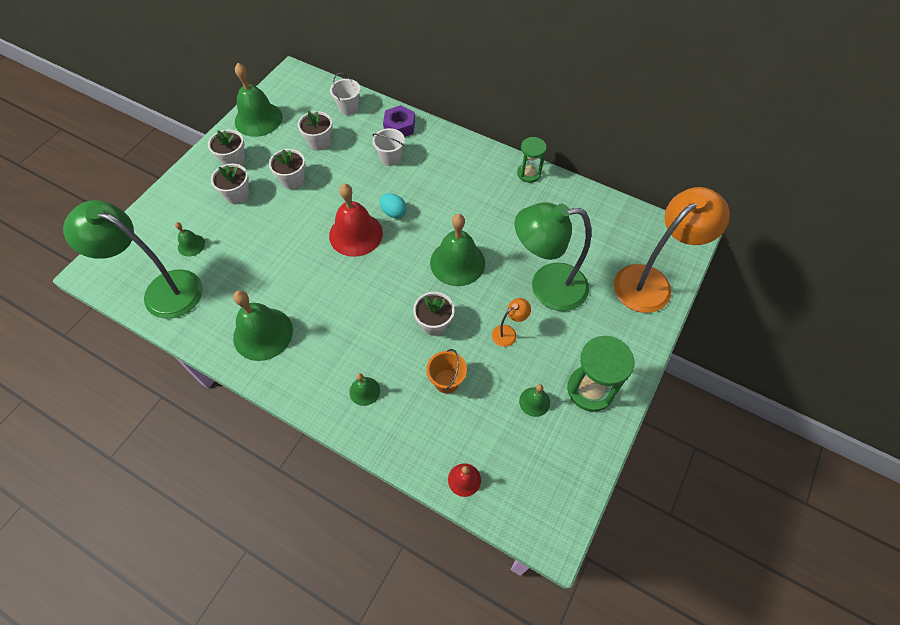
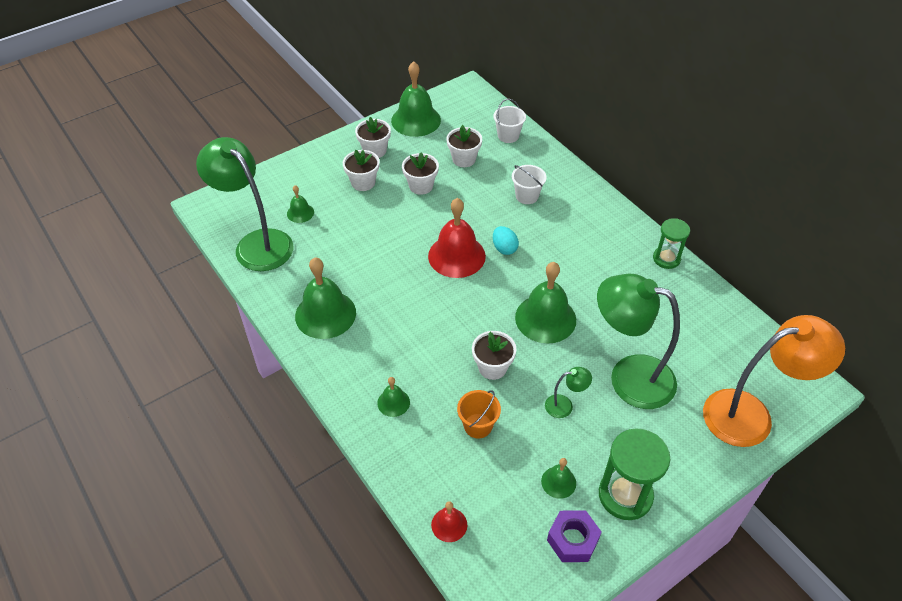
camera: 25 degrees right, 10 degrees down
(399, 127) = (551, 169): purple nut -> purple nut (572, 540)
(508, 333) = (564, 405): orange lamp -> green lamp

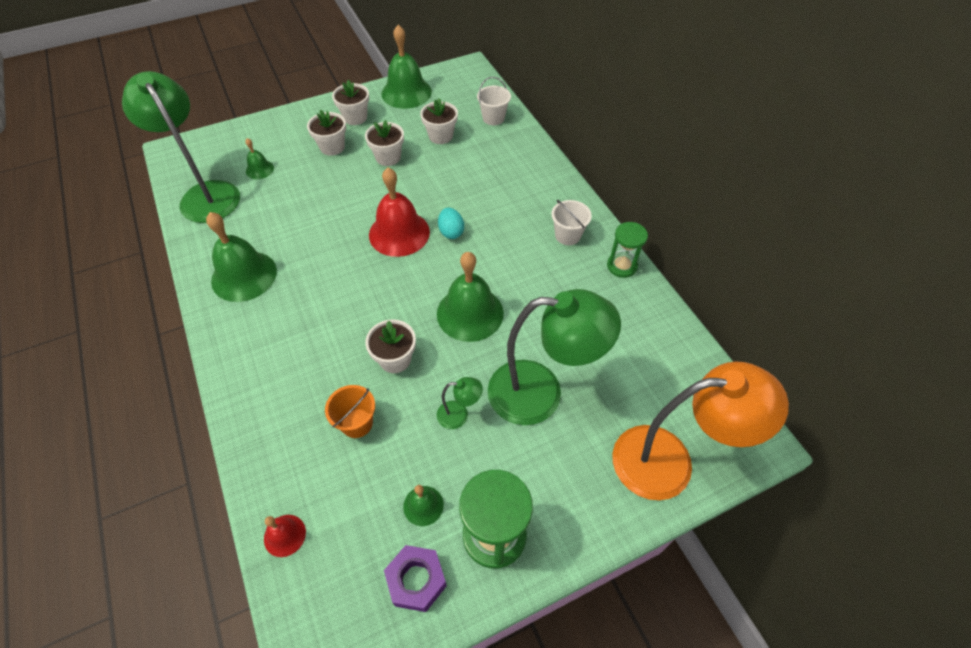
camera: 10 degrees right, 5 degrees up
(393, 402) = (277, 382): green bell -> none
(527, 196) = (492, 181): white bucket -> white bucket (567, 235)
(629, 377) = (541, 393): green lamp -> green lamp turned 150 degrees clockwise

